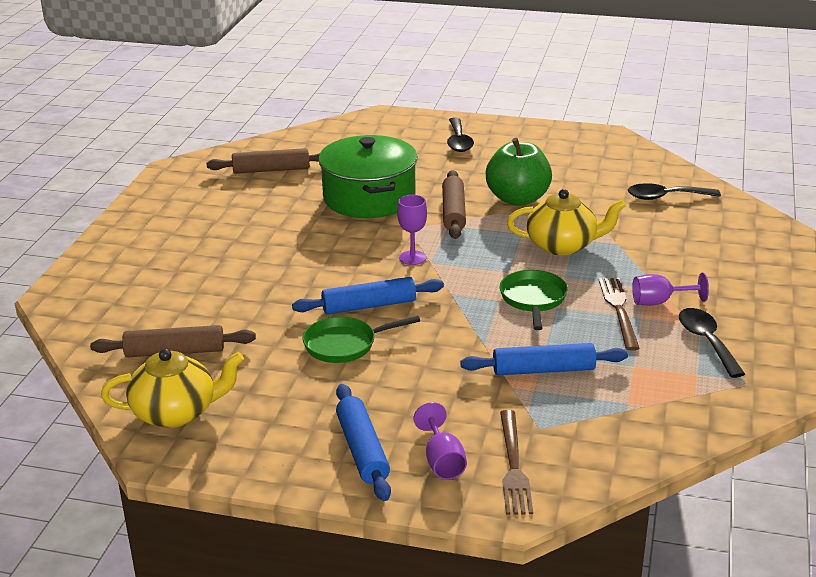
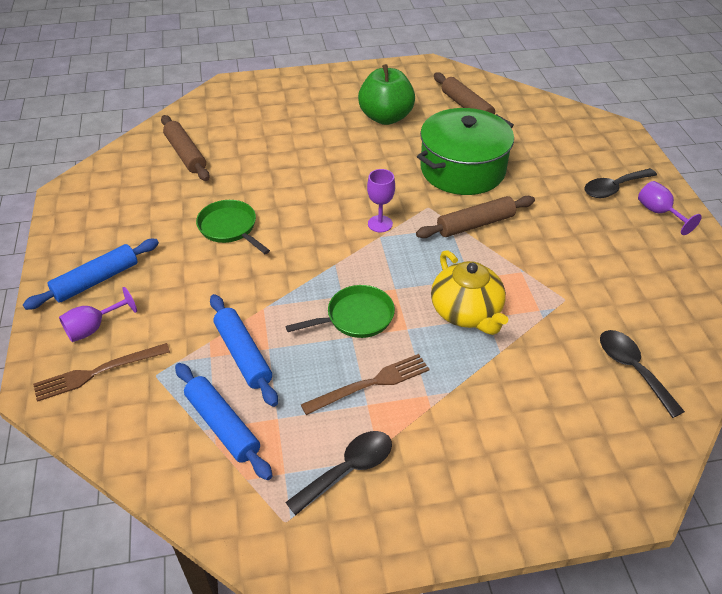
camera: 65 degrees right, 15 degrees up
(176, 412) = (115, 180): yellow teapot -> none
(369, 305) = (291, 223): blue rolling pin -> blue rolling pin (223, 425)
(518, 199) = (534, 257): green apple -> green apple (386, 117)
(659, 302) = (404, 413): purple goblet -> purple goblet (659, 213)

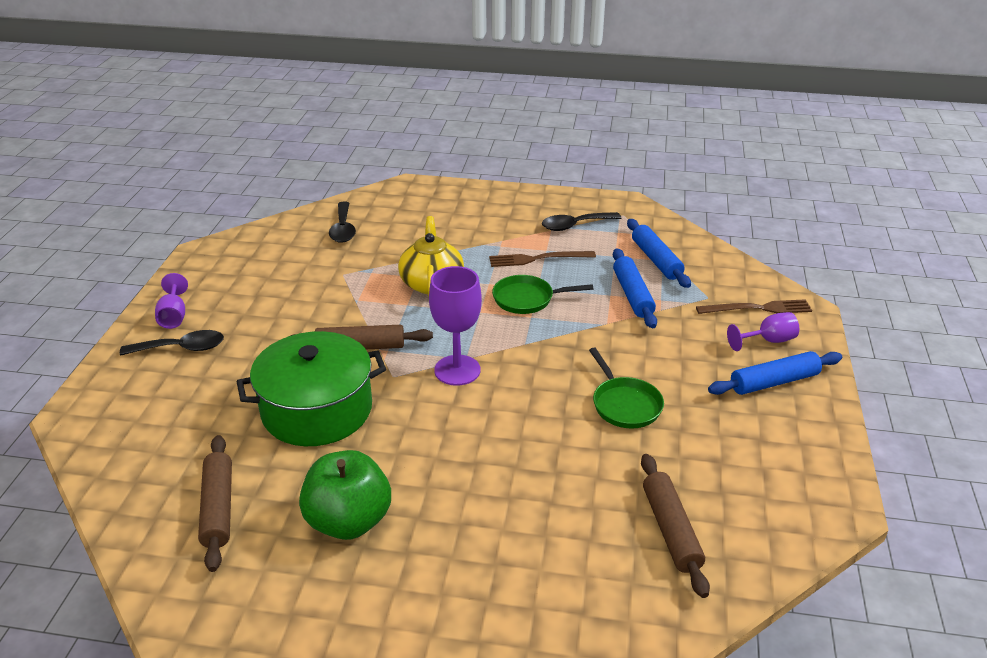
camera: 160 degrees left, 10 degrees down
(380, 224) = (457, 370): purple goblet -> purple goblet, size x1.64

